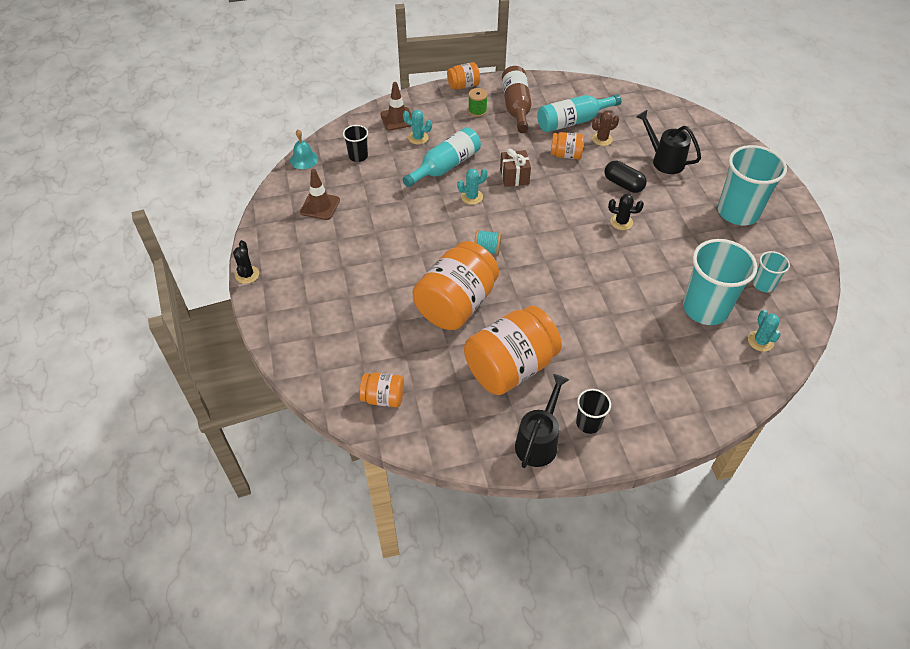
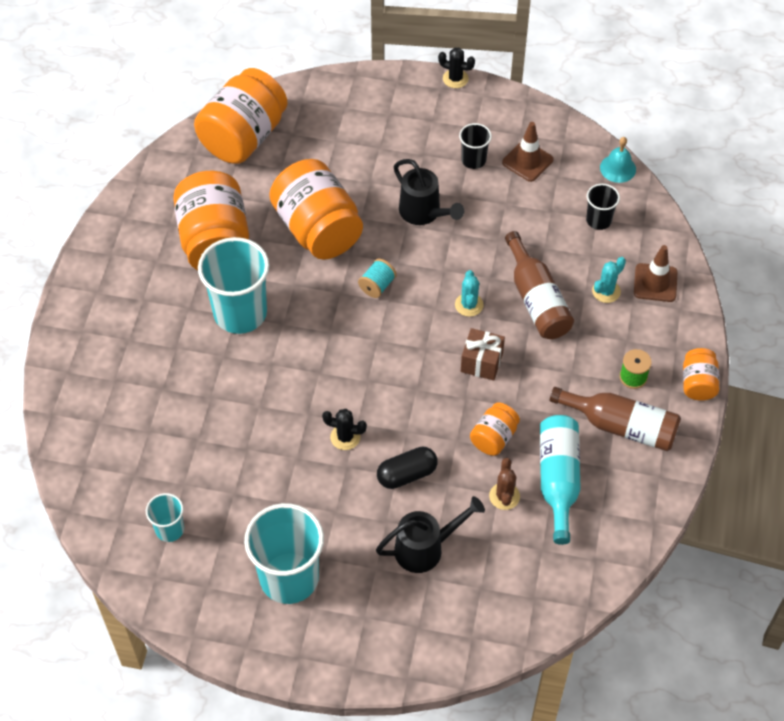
camera: 115 degrees right, 5 degrees up
(383, 398) = (244, 137): orange jar -> orange jar, size x2.05
(445, 166) = (537, 299): turquoise bottle -> brown bottle
(538, 441) = (126, 229): black watering can -> black watering can (424, 213)
(588, 423) = (118, 275): black cup -> black cup (473, 160)
(621, 222) = (345, 437): black cactus -> black cactus turned 60 degrees clockwise
(705, 308) = (176, 449): turquoise cup -> turquoise cup (240, 313)
(760, 341) = (104, 475): turquoise cactus -> none

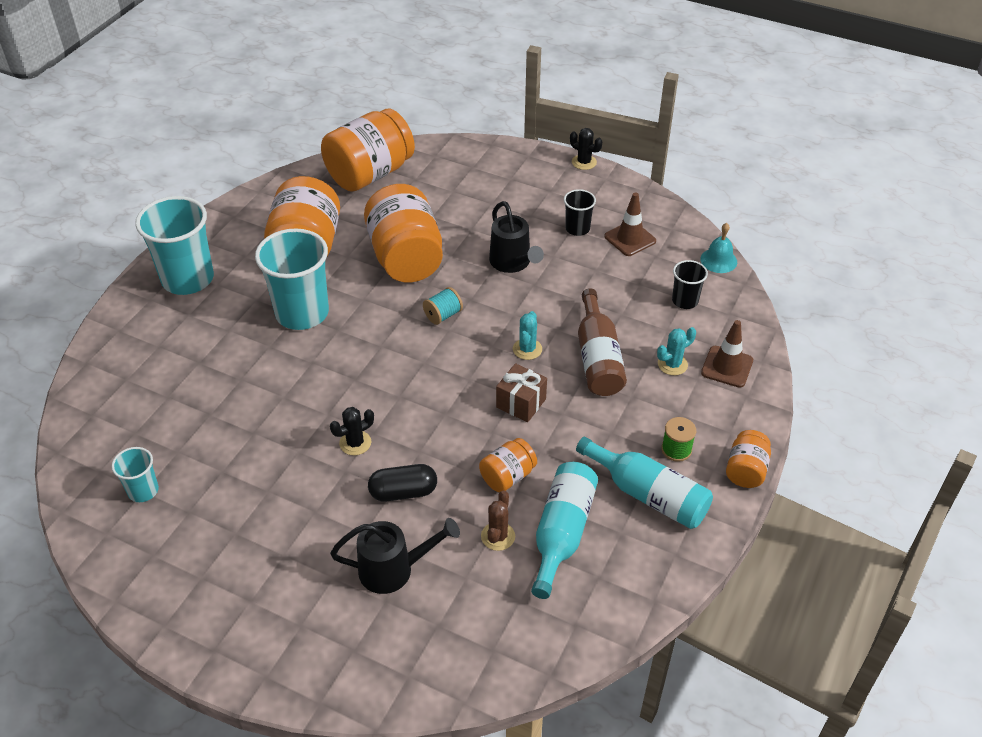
camera: 15 degrees right, 10 degrees down
(289, 578) = (239, 565): turquoise cup -> turquoise cup (188, 279)
(345, 437) = (355, 443): black cactus -> black cactus turned 60 degrees counterclockwise
(621, 426) = (648, 494): brown bottle -> turquoise bottle

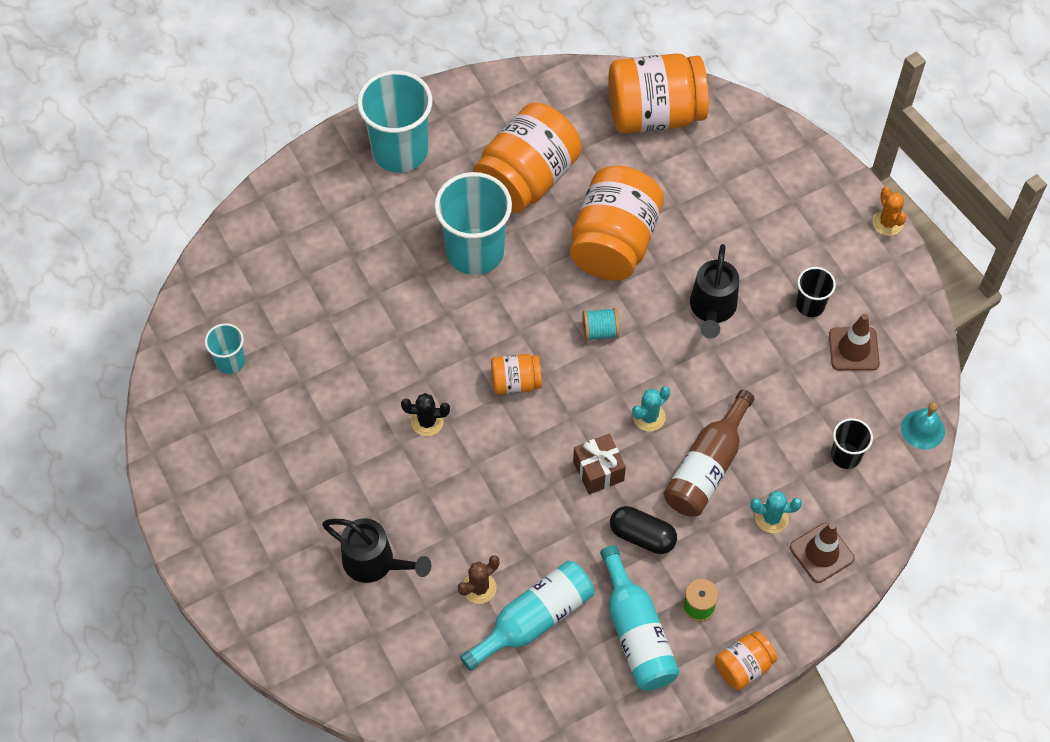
camera: 35 degrees right, 15 degrees up
(403, 492) = (433, 496): black capsule -> black capsule (642, 536)
(508, 476) = (530, 537): orange jar -> orange jar (515, 382)
(584, 162) = (887, 223): black cactus -> orange cactus

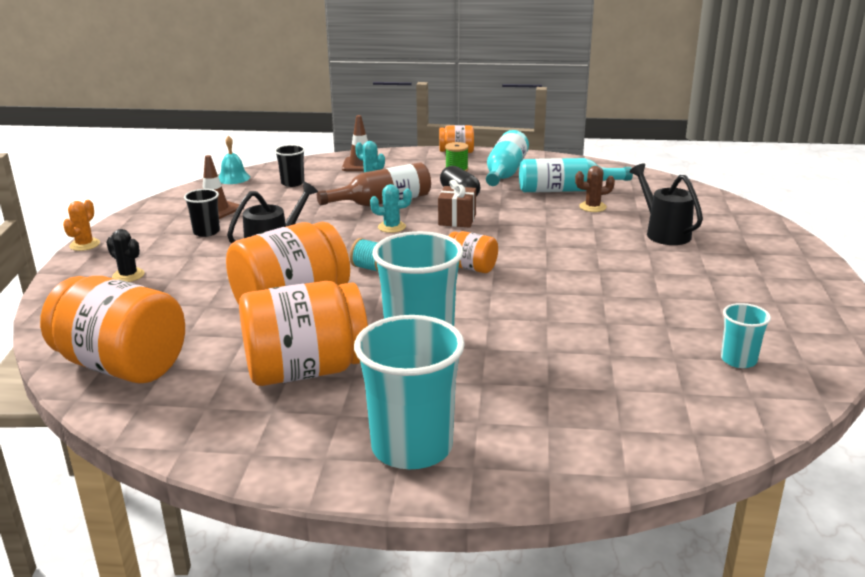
camera: 145 degrees left, 35 degrees down
(427, 422) = (566, 273): black cactus -> black cactus (128, 275)

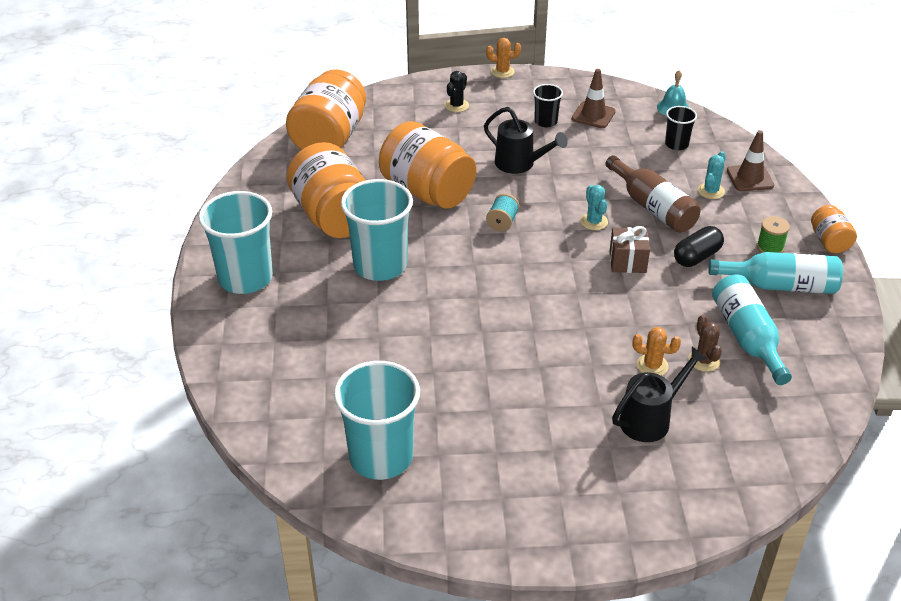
camera: 80 degrees right, 15 degrees up
(471, 268) = (520, 281): orange jar -> none
(598, 225) = (652, 366): none -> orange cactus
(738, 360) = (381, 457): turquoise cup -> turquoise cup, size x2.02

